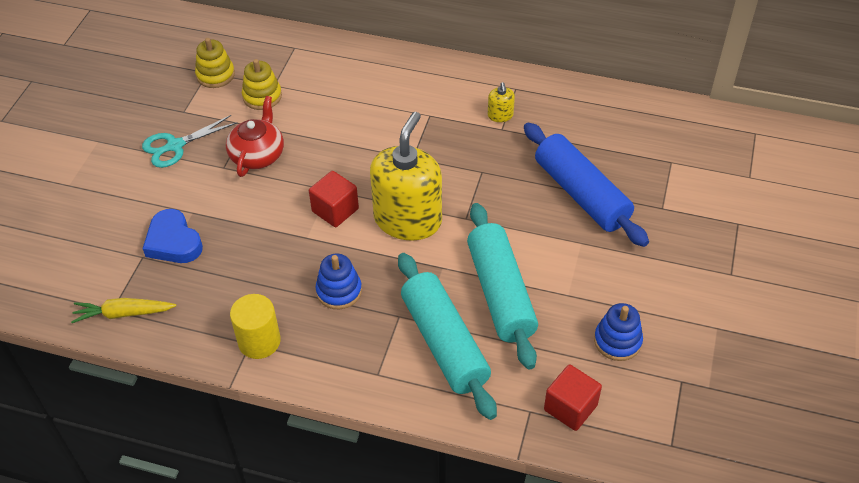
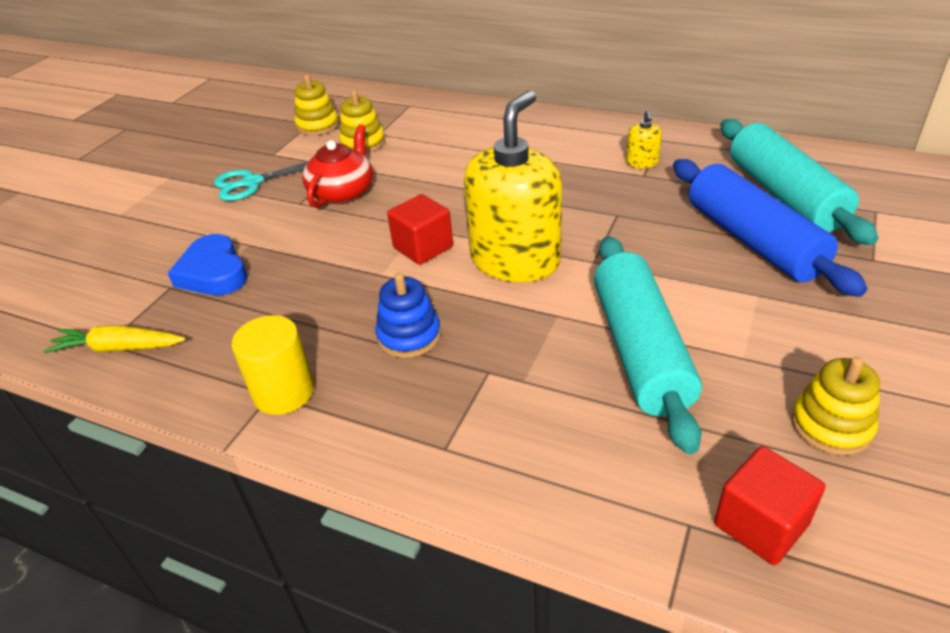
camera: 10 degrees right, 10 degrees down
(444, 343) = (552, 411): turquoise rolling pin -> turquoise rolling pin (784, 195)
(617, 341) = (831, 425): blue stacking toy -> yellow stacking toy

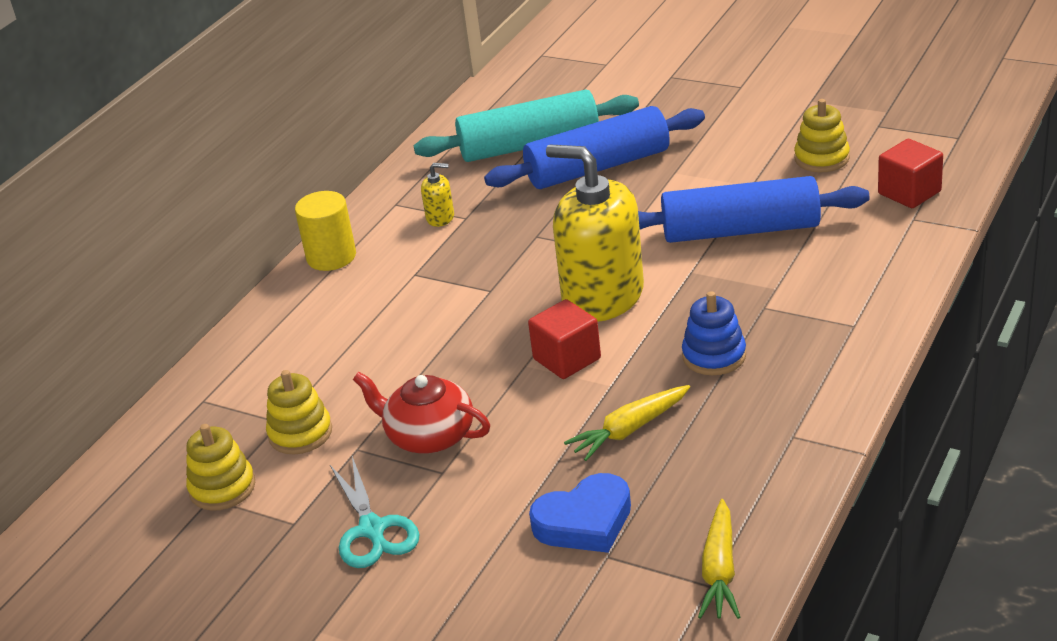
camera: 85 degrees left, 5 degrees down
(284, 392) = (790, 427): yellow cylinder -> yellow cylinder (331, 257)
(315, 289) = (630, 430): none -> yellow carrot
(640, 350) = (741, 230): turquoise rolling pin -> blue rolling pin

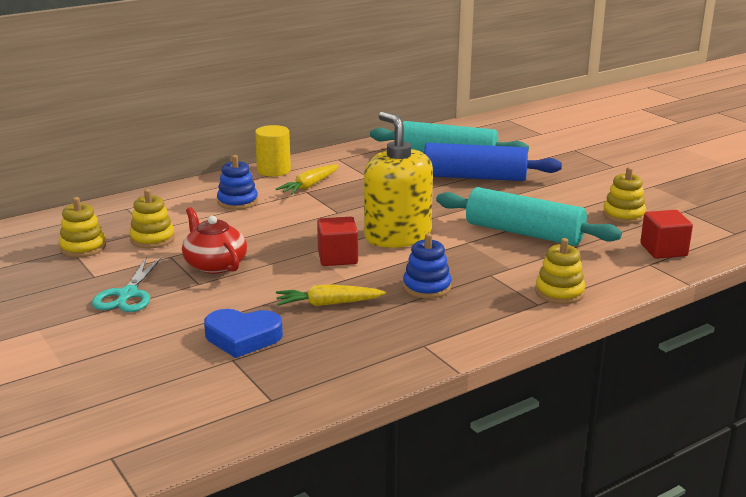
camera: 25 degrees right, 10 degrees down
(343, 327) = (237, 202): none -> blue stacking toy
(440, 217) = (354, 172): yellow soap dispenser -> none
(720, 570) = (287, 395): yellow carrot -> yellow carrot (309, 186)
(741, 230) = (524, 233): blue rolling pin -> turquoise rolling pin
(860, 299) = (559, 292): none -> yellow stacking toy

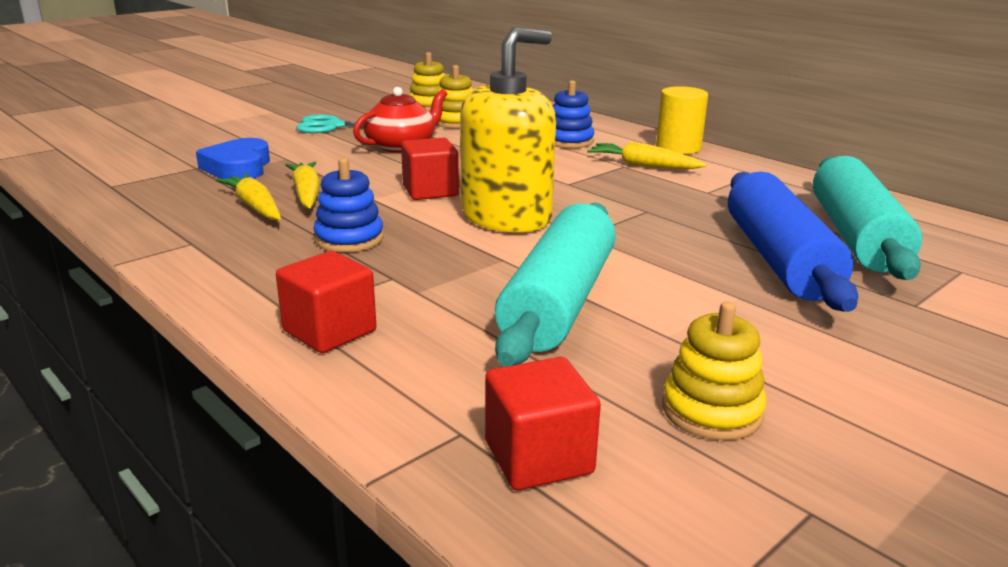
camera: 80 degrees right, 0 degrees up
(353, 324) = (255, 207): none -> yellow carrot
(559, 292) = (329, 331): yellow stacking toy -> red cube

